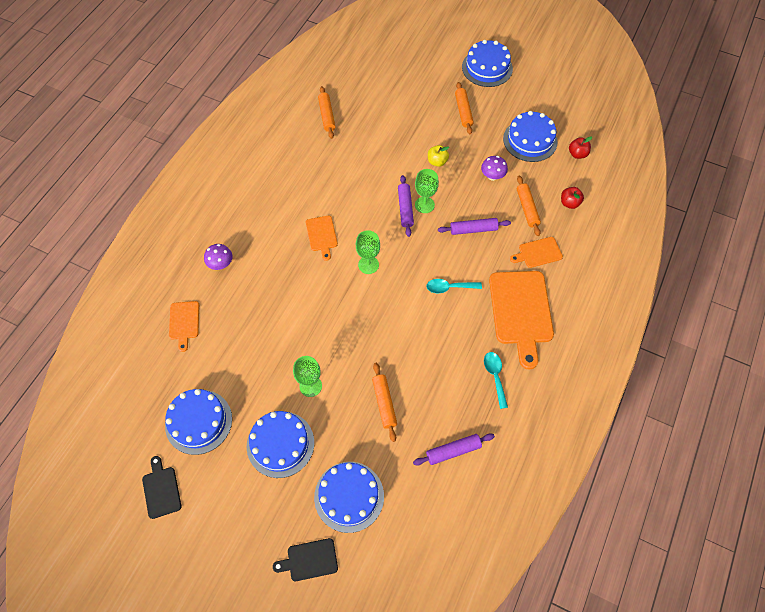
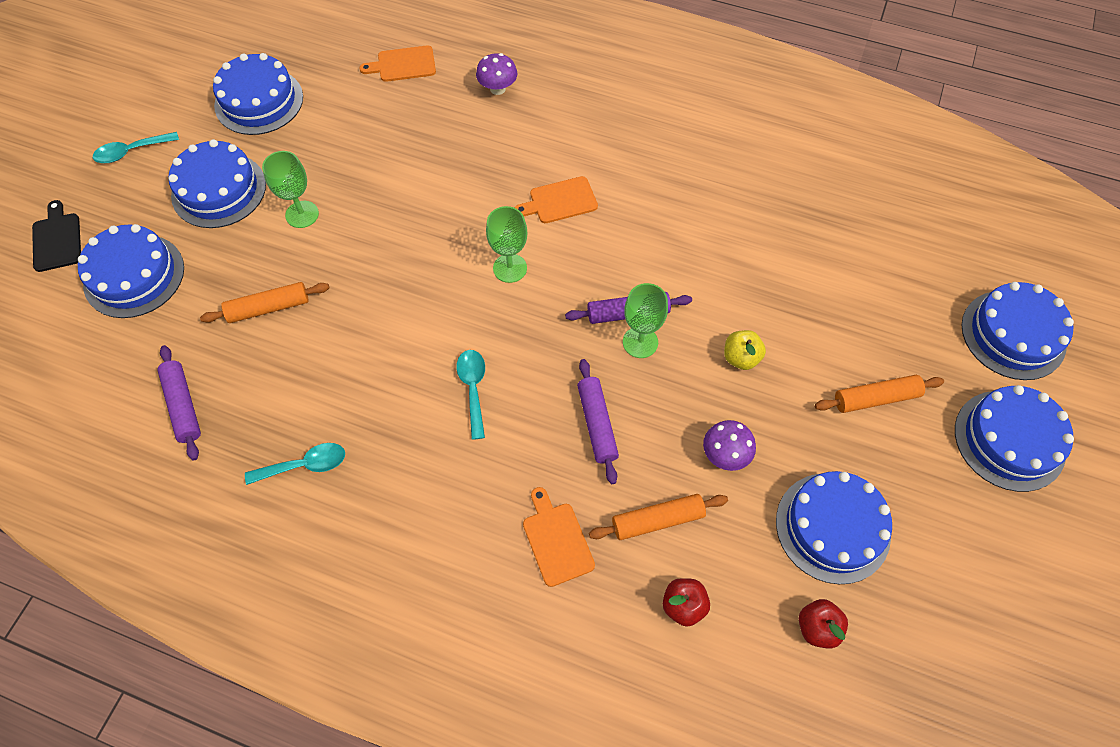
camera: 85 degrees right, 0 degrees up
(161, 490) = (173, 80): black cutting board -> none
(231, 514) = (131, 152): none -> turquoise spoon
(326, 116) = (806, 183): orange rolling pin -> none
(431, 53) = (1013, 334): none -> blue cake
(521, 312) = (428, 508): orange cutting board -> none

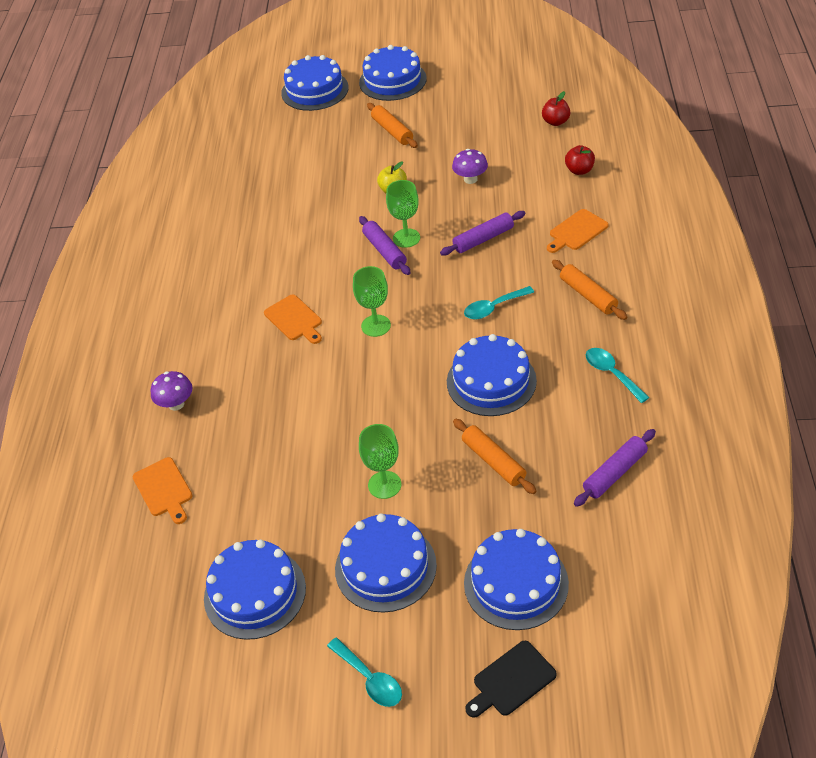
camera: 105 degrees left, 15 degrees down
(657, 520) = (533, 194): orange rolling pin -> orange rolling pin (588, 295)
(832, 527) = (491, 129): blue cake -> blue cake (491, 381)

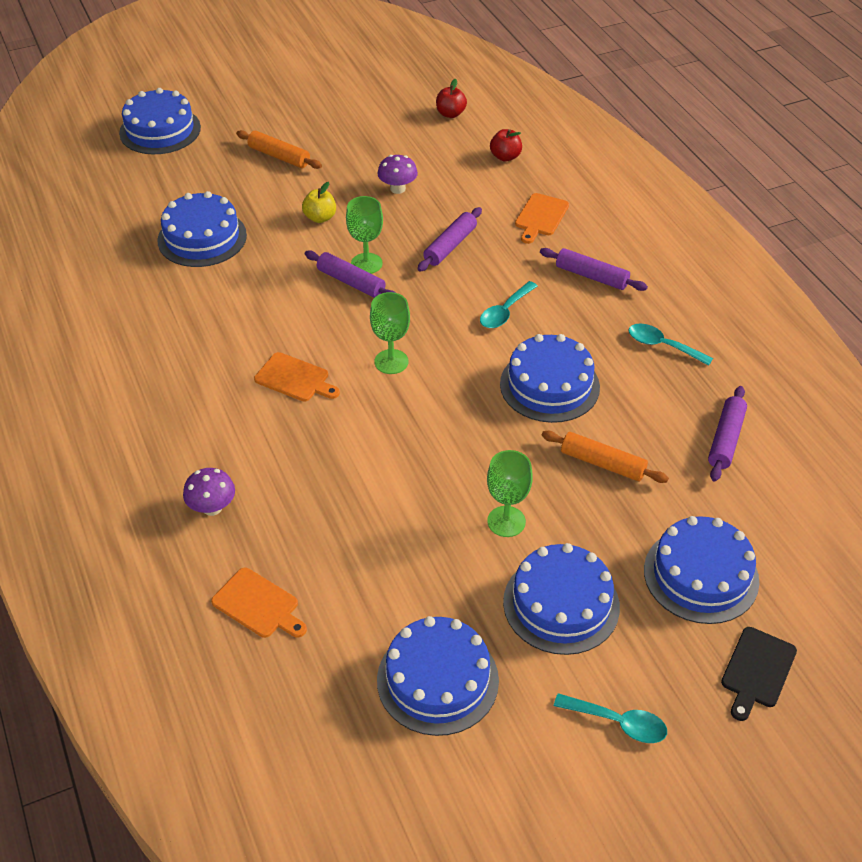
camera: 30 degrees left, 0 degrees up
(392, 80) = (245, 104): blue cake -> blue cake (202, 238)
(588, 295) = (591, 276): orange rolling pin -> purple rolling pin

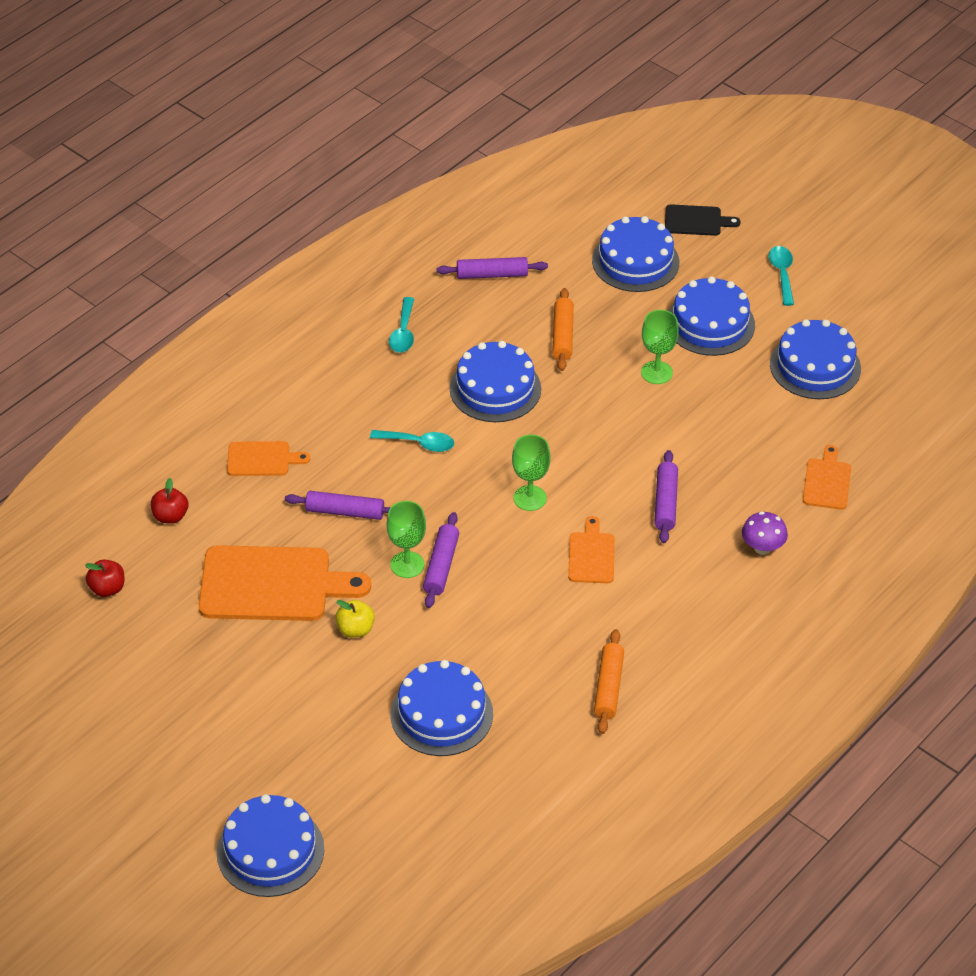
camera: 115 degrees left, 0 degrees up
(279, 156) = (265, 710): orange rolling pin -> orange rolling pin (608, 687)
(397, 189) = (272, 585): purple mushroom -> orange cutting board
(591, 276) = (335, 399): purple rolling pin -> purple rolling pin (665, 502)

